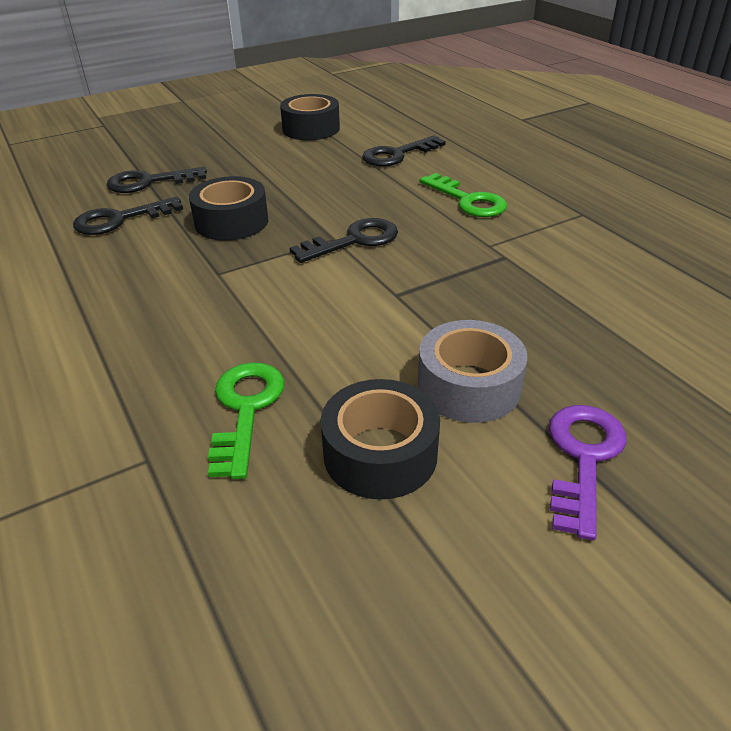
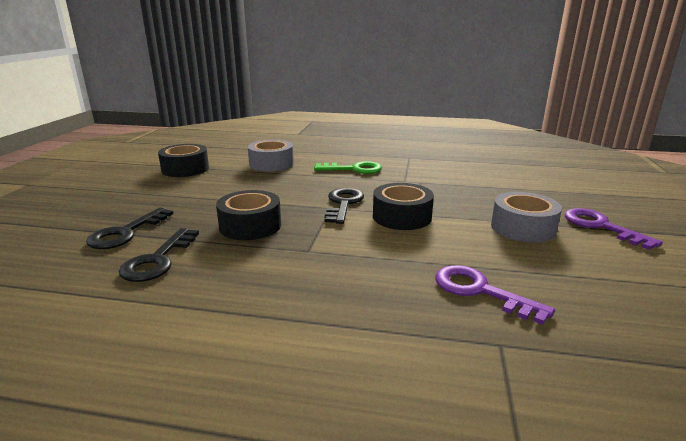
camera: 50 degrees left, 15 degrees down
(245, 410) = (480, 291): green key -> purple key
(380, 454) = (560, 267): black tape -> black tape (402, 217)
(397, 155) = (271, 164): black key -> grey tape

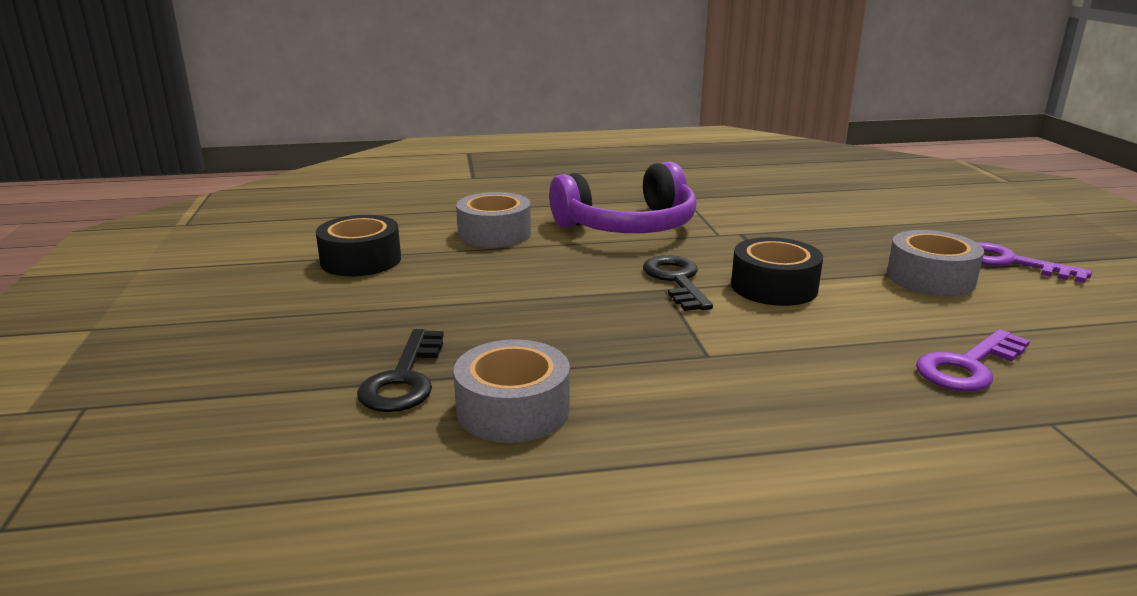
camera: 20 degrees left, 0 degrees up
(158, 260) = (513, 409): black key -> grey tape
(250, 226) = (585, 334): black tape -> none
(353, 169) = (628, 226): green key -> purple headphones
(480, 291) = (968, 366): purple key -> purple key turned 60 degrees counterclockwise

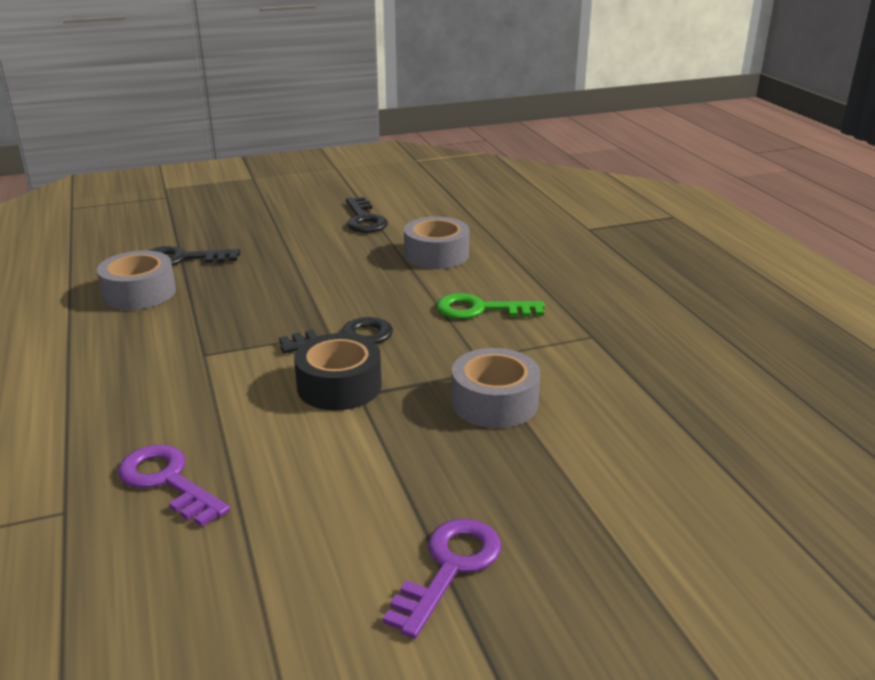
camera: 80 degrees right, 5 degrees up
(361, 260) = (364, 219): black tape -> black key
(628, 226) = (481, 309): purple headphones -> green key
(930, 278) = (380, 488): grey tape -> grey tape (494, 402)

